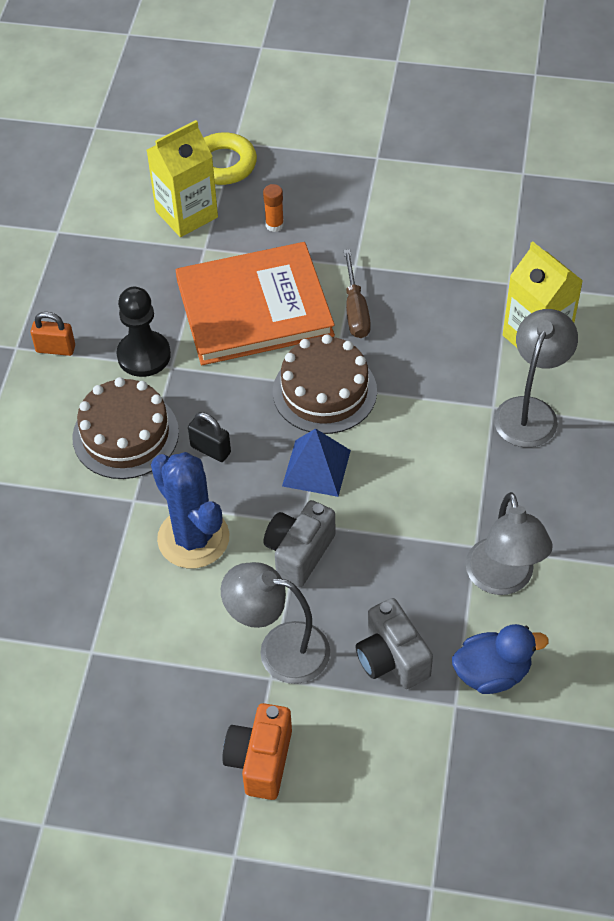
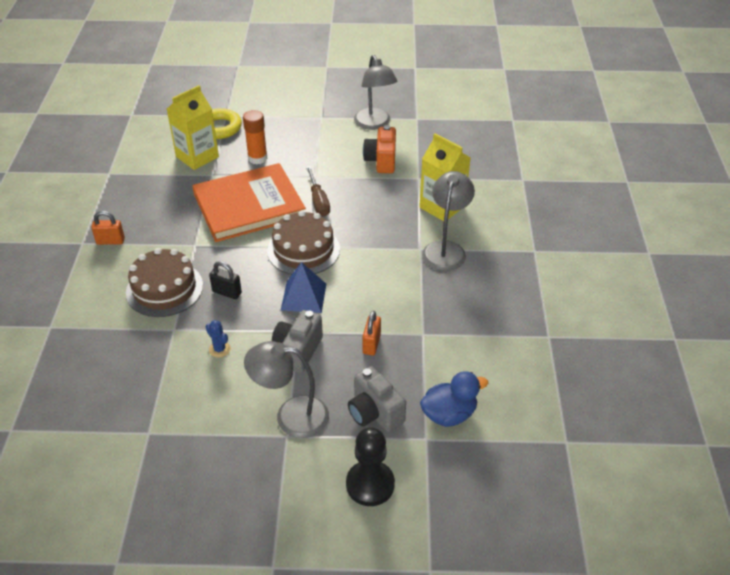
camera: 10 degrees left, 10 degrees down
(144, 355) = (174, 240): black pawn -> black pawn (370, 484)
(193, 538) = (219, 349): blue cactus -> blue cactus, size x0.41
(260, 760) = (285, 494): orange camera -> orange camera (381, 161)
(274, 225) = (257, 158): orange glue stick -> orange glue stick, size x1.56
(401, 554) = (371, 344): none -> orange padlock
(503, 579) = (446, 353): grey lamp -> grey lamp (374, 124)

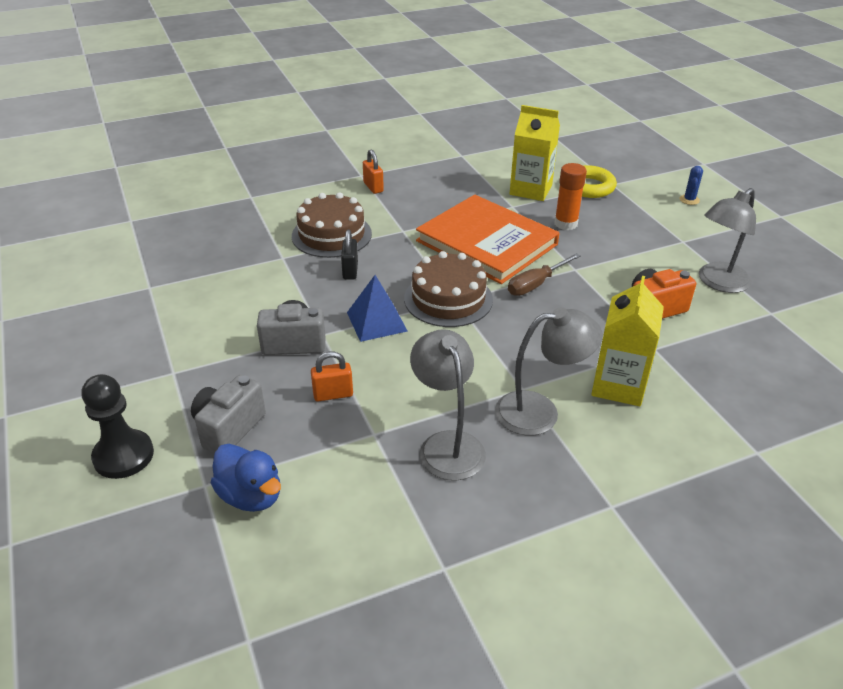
camera: 65 degrees right, 5 degrees down
(219, 349) = (270, 292): blue cactus -> blue cactus (689, 200)
(291, 416) = (201, 367): grey lamp -> grey lamp (447, 444)

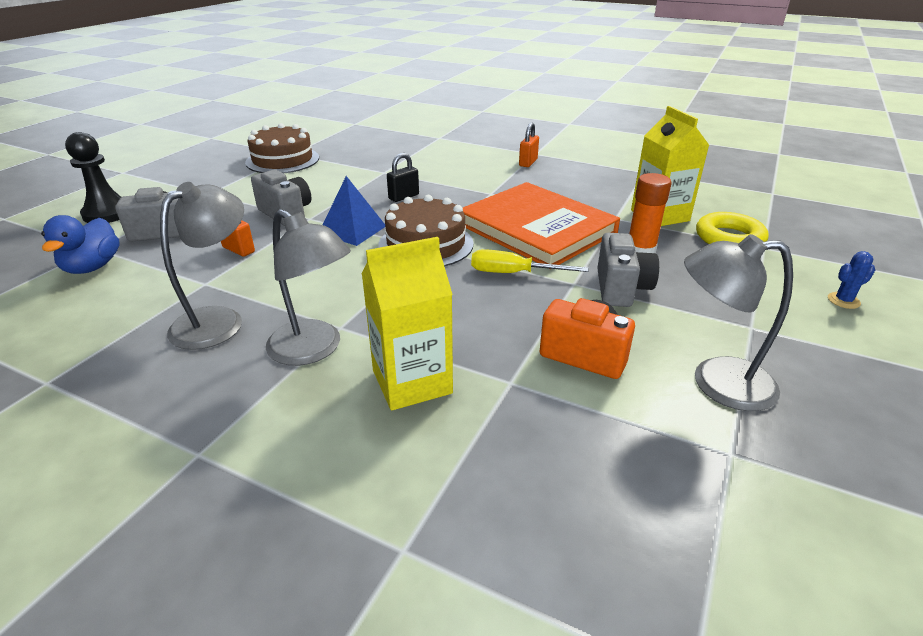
camera: 50 degrees right, 5 degrees down
(331, 235) = (439, 174): brown cake -> brown cake (282, 160)
(486, 243) = (537, 228): orange book -> orange book turned 45 degrees counterclockwise
(536, 284) = (513, 273): brown screwdriver -> yellow screwdriver
(601, 257) = (621, 289): none -> grey camera

